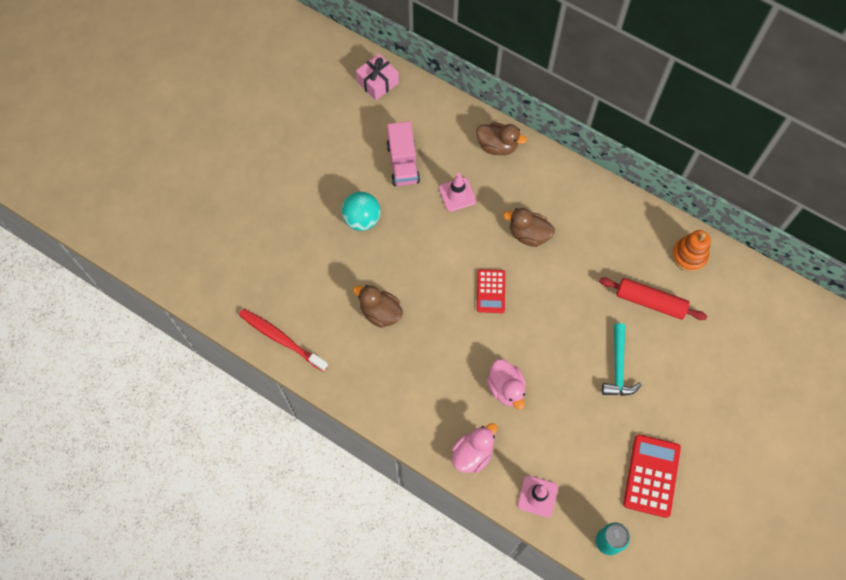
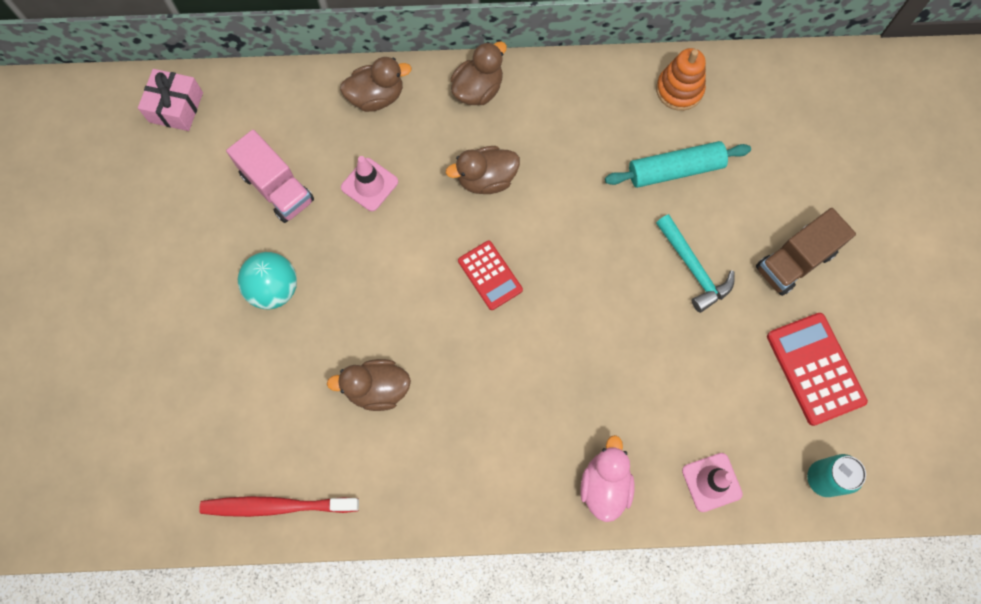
camera: 35 degrees left, 5 degrees up
(506, 388) = (588, 380): pink duck -> none
(561, 179) = (478, 89): none -> brown duck
(650, 302) = (675, 169): red rolling pin -> turquoise rolling pin
(687, 404) = (795, 261): none -> brown truck

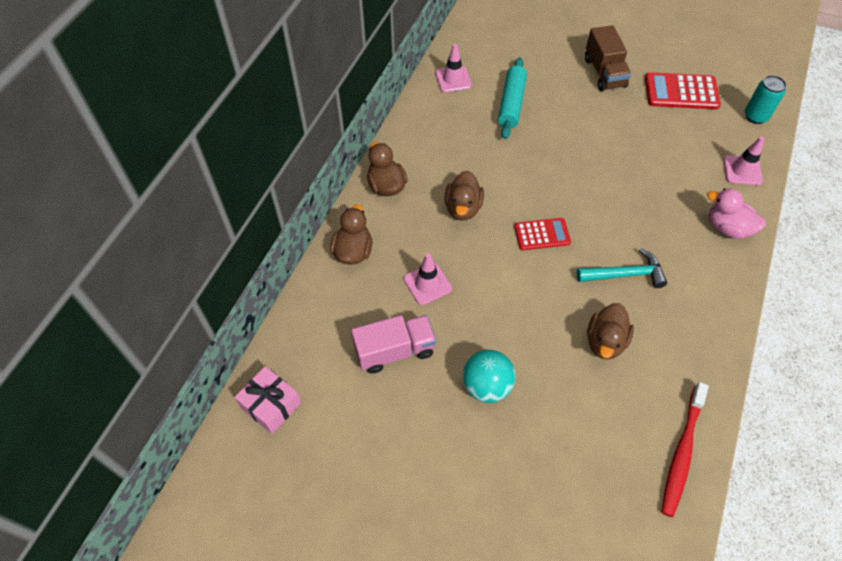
camera: 65 degrees left, 15 degrees down
(679, 90) = (453, 79): orange stacking toy -> pink traffic cone
(693, 269) = (588, 122): turquoise hammer -> turquoise hammer (625, 274)

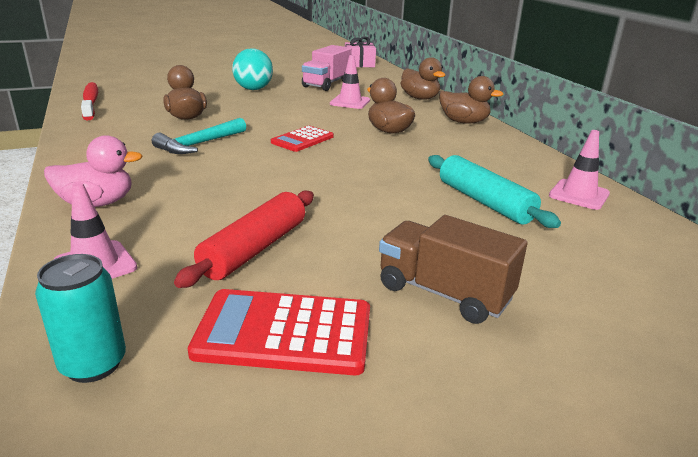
camera: 135 degrees right, 30 degrees down
(662, 139) = (254, 249): none -> red rolling pin
(681, 92) = (284, 332): red calculator -> red calculator turned 135 degrees counterclockwise

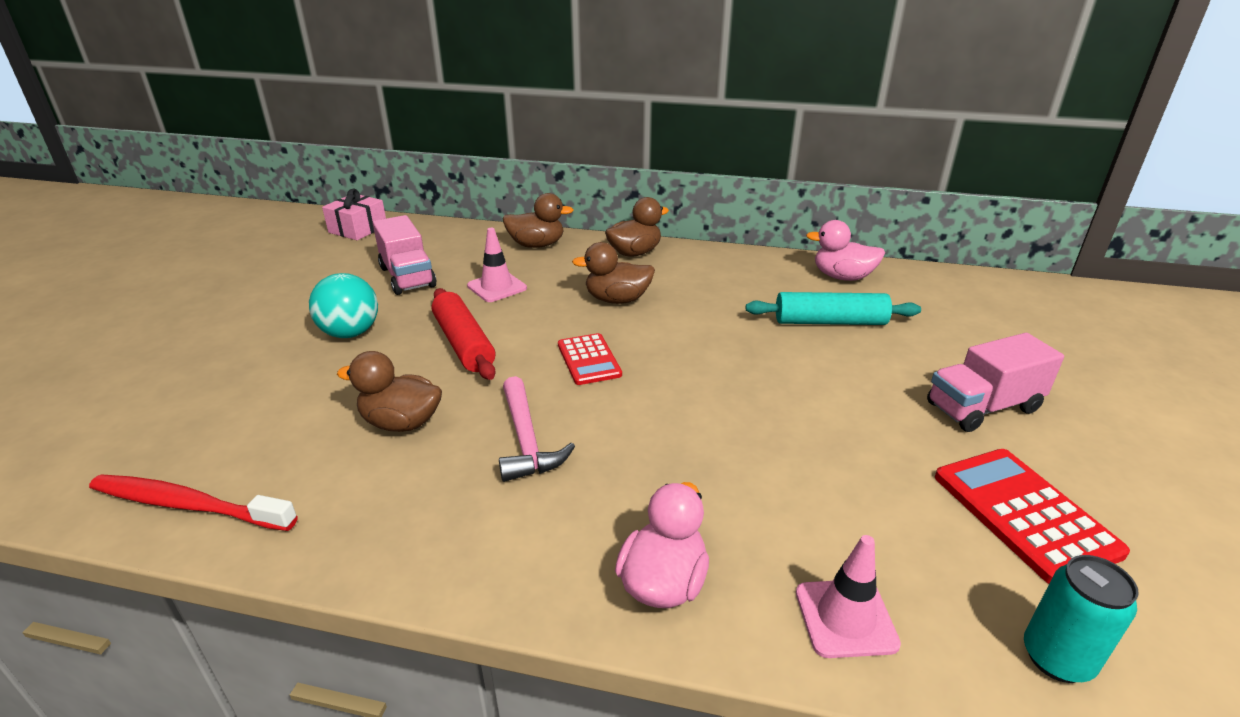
camera: 55 degrees left, 5 degrees up
(199, 144) = (527, 440): turquoise hammer -> pink hammer
(254, 249) = (860, 484): red rolling pin -> red rolling pin (463, 343)
(284, 332) = (1024, 514): red calculator -> red calculator turned 120 degrees clockwise
(444, 293) = (983, 407): brown truck -> pink truck
(579, 195) = (842, 277): pink traffic cone -> pink duck

